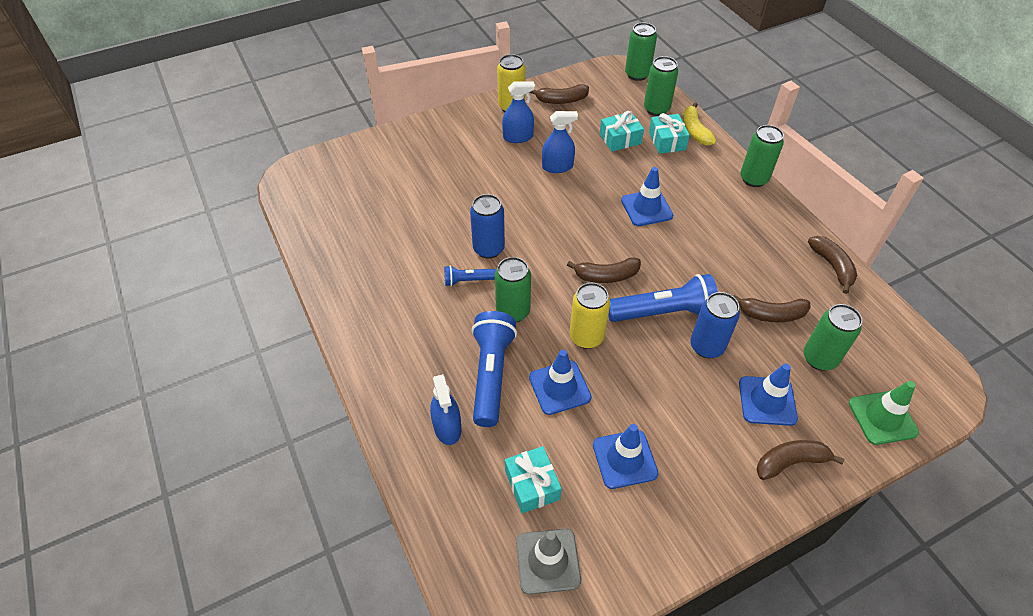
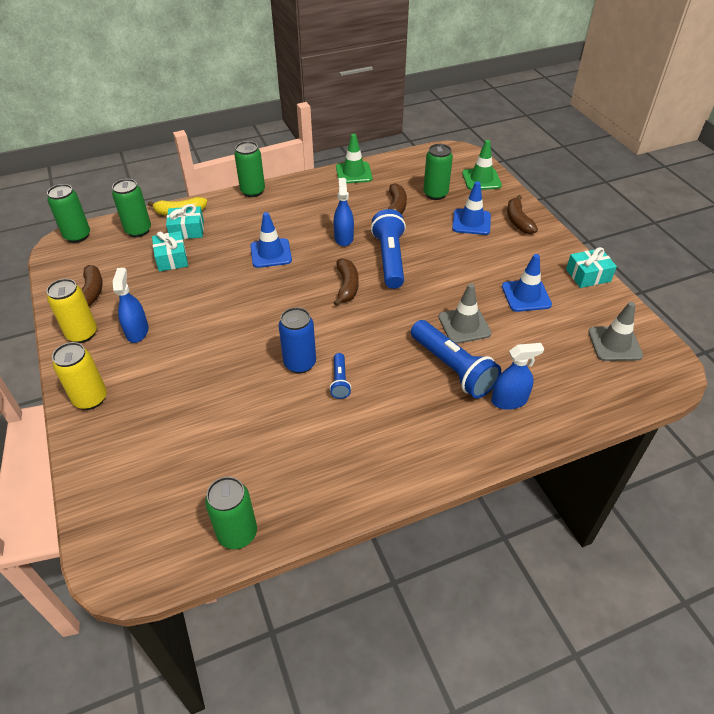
camera: 85 degrees left, 5 degrees down
(491, 374) = (452, 368): blue flashlight -> blue flashlight turned 135 degrees counterclockwise
(513, 311) = (382, 350): green can -> green can (237, 533)
(532, 485) = (555, 348): turquoise gift -> turquoise gift (588, 275)
(557, 167) = (196, 305): blue spray bottle -> blue spray bottle (344, 238)
(559, 387) = (464, 325): blue traffic cone -> grey traffic cone
(586, 337) = (413, 305): yellow can -> yellow can (90, 399)
(706, 346) = (424, 242): blue can -> none
(832, 266) = (353, 173): brown banana -> green traffic cone

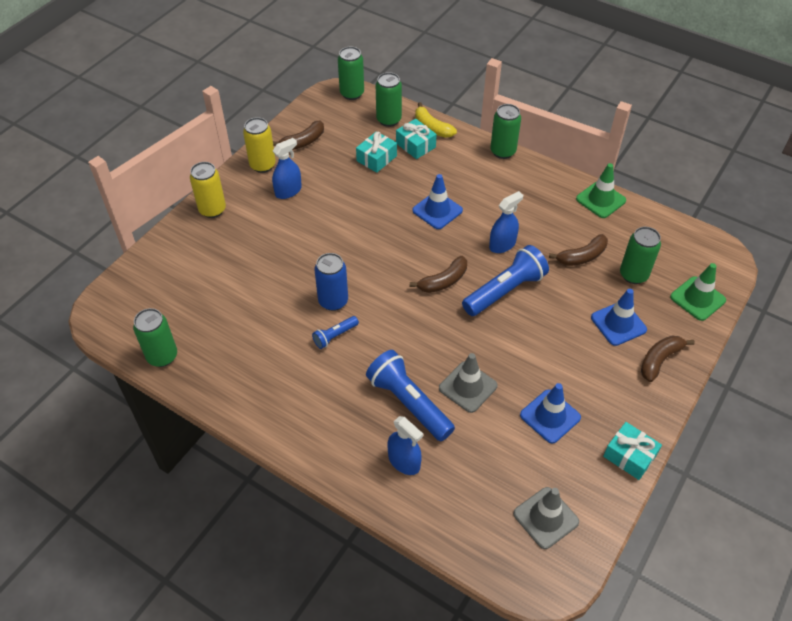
camera: 55 degrees right, 5 degrees up
(452, 368) = (409, 403): blue flashlight -> blue flashlight turned 120 degrees clockwise

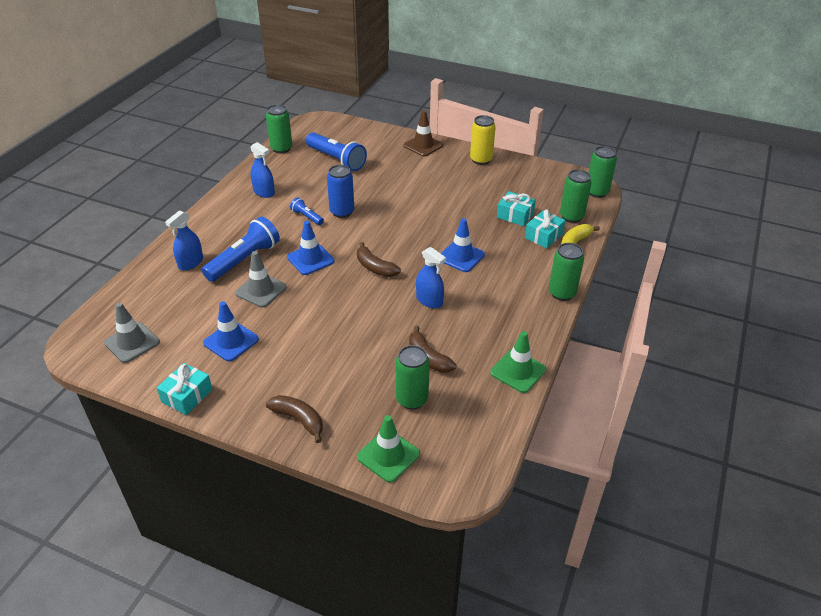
camera: 80 degrees right, 10 degrees down
(212, 210) = (423, 145): yellow can -> brown traffic cone
(288, 191) = (456, 175): blue spray bottle -> blue spray bottle (264, 192)
(303, 142) = (518, 175): brown banana -> none
(505, 291) = (371, 305): blue flashlight -> blue flashlight (336, 160)
(618, 323) = (343, 387): blue traffic cone -> blue traffic cone (310, 259)

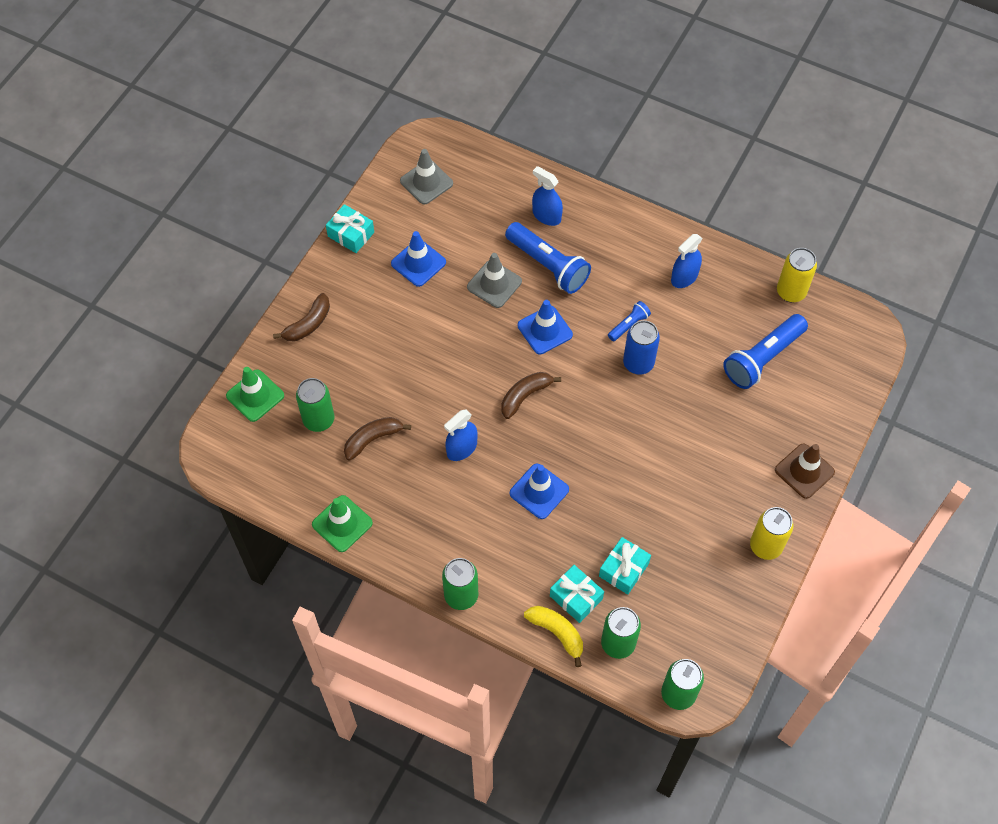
camera: 95 degrees right, 20 degrees up
(281, 148) = (791, 292): green can -> yellow can

